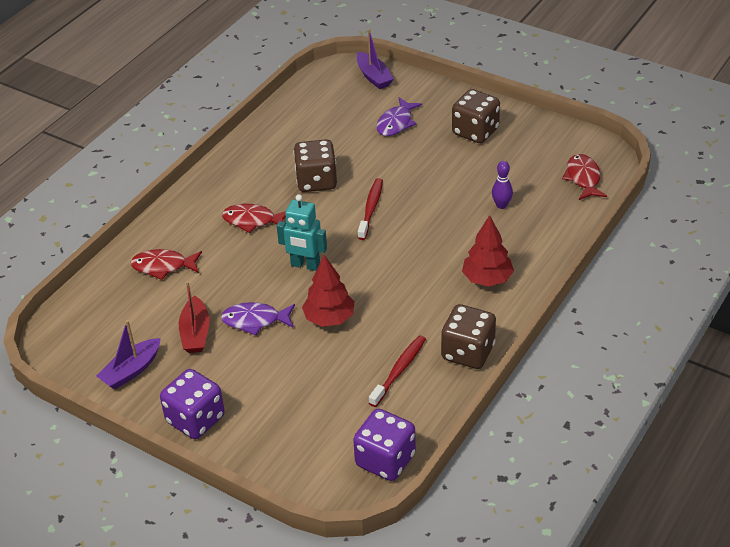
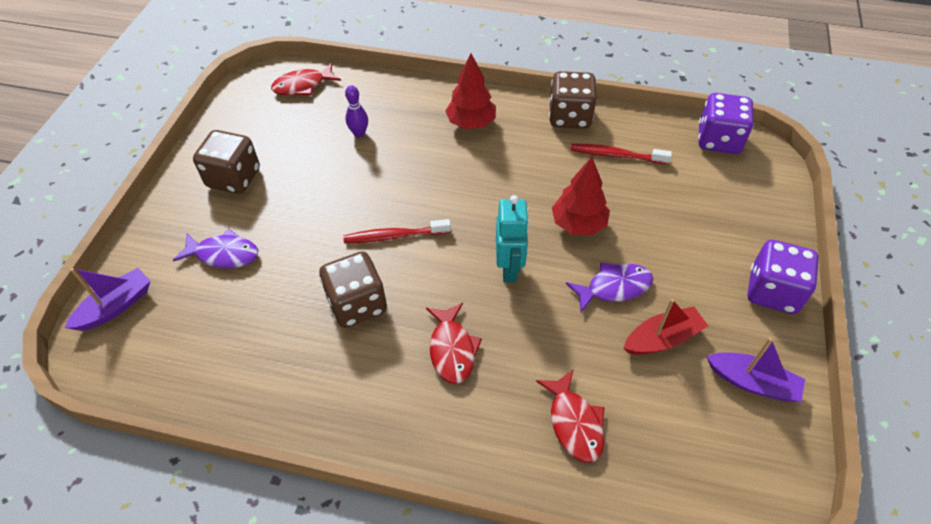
camera: 110 degrees left, 10 degrees up
(255, 320) = (614, 287): purple fish -> purple fish turned 90 degrees counterclockwise

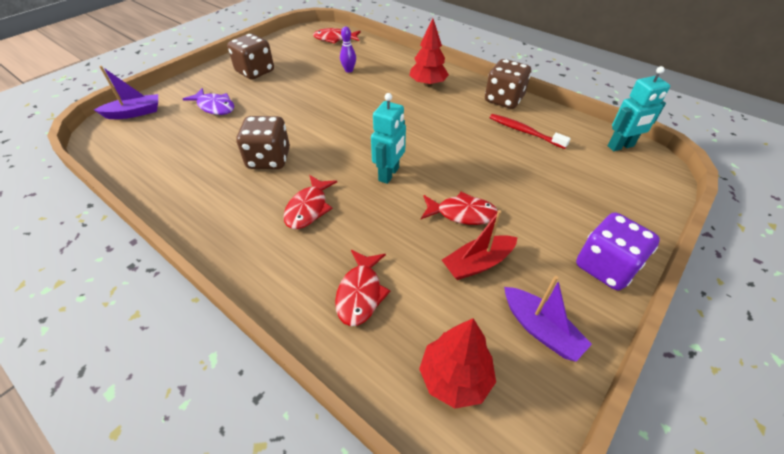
camera: 25 degrees right, 5 degrees down
(394, 236) = (325, 130): red toothbrush -> none
(578, 224) = (463, 164): red tree -> red tree (455, 377)
(614, 287) = (462, 213): purple fish -> red fish
(662, 338) = (478, 263): red boat -> red boat turned 150 degrees clockwise
(718, 140) = (620, 146): purple dice -> turquoise robot

